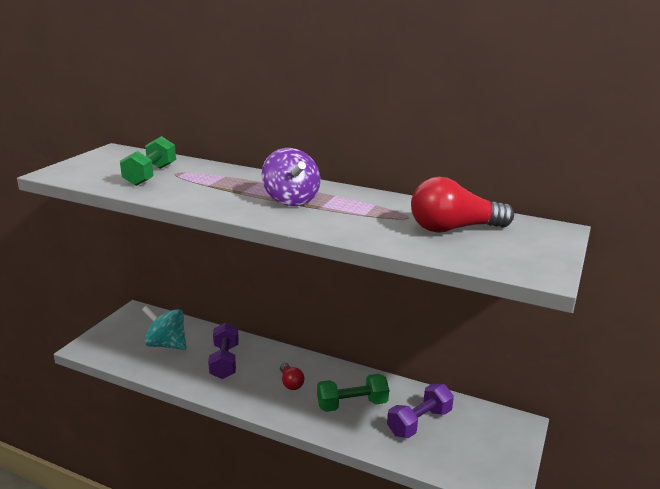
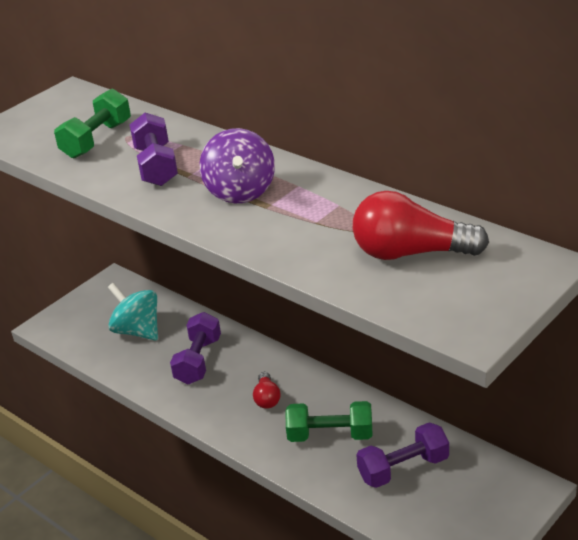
camera: 20 degrees right, 10 degrees up
(210, 188) = (156, 166): none -> purple dumbbell

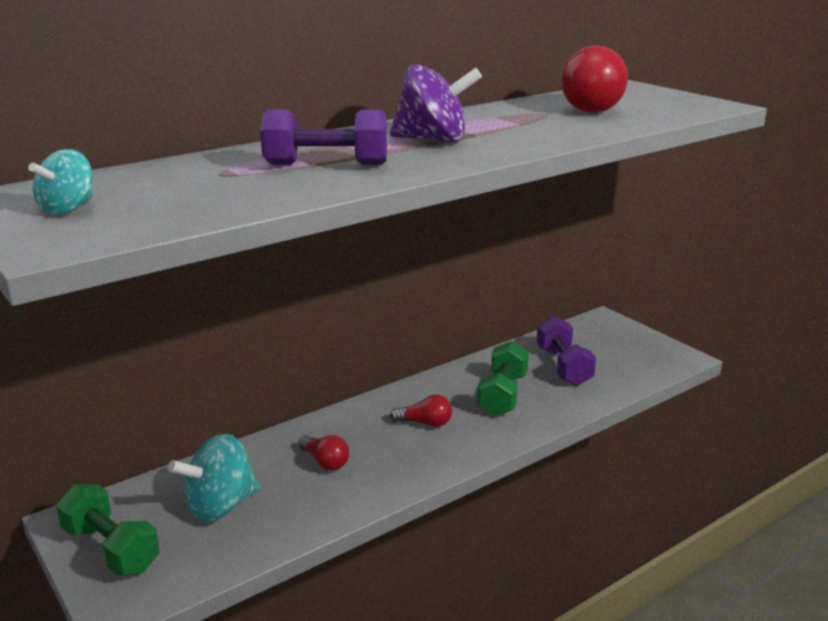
camera: 80 degrees left, 10 degrees down
(48, 116) = (68, 209): none -> turquoise spinning top
(97, 140) = (204, 186): green dumbbell -> green dumbbell (111, 549)
(198, 361) = (325, 462): purple dumbbell -> red light bulb

